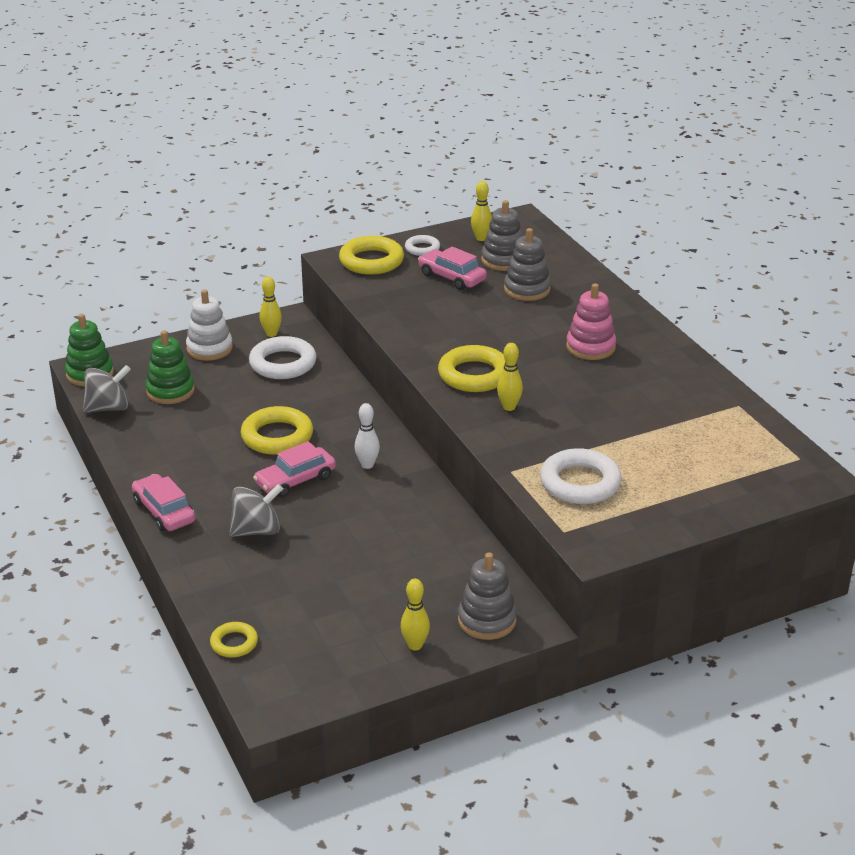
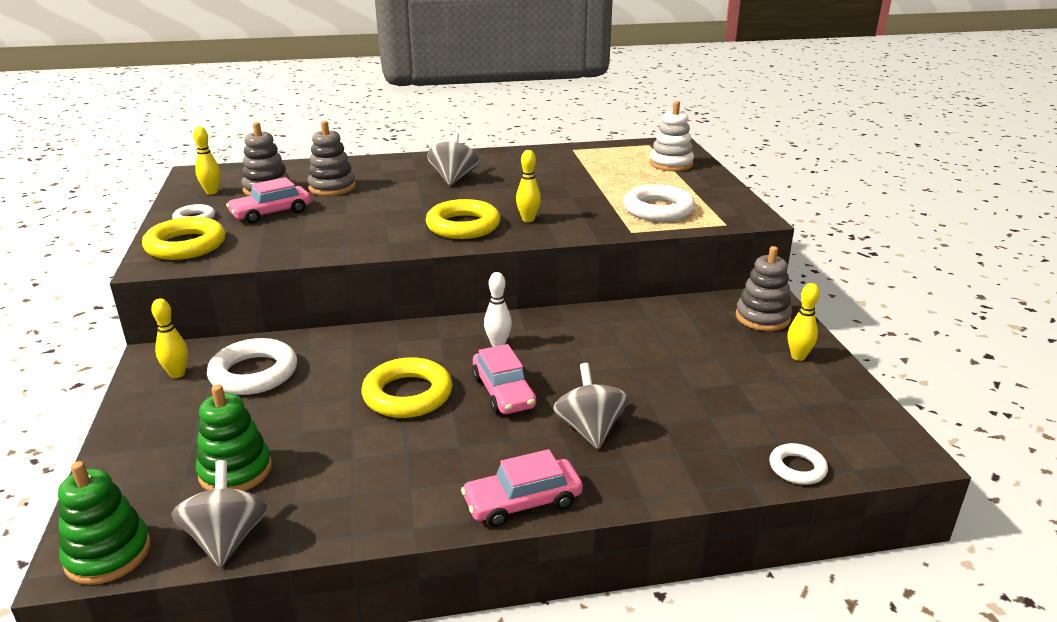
camera: 75 degrees left, 5 degrees down
(209, 348) = (160, 426): white stacking toy -> white stacking toy (671, 164)
(234, 643) = (797, 468): yellow ring -> white ring
(590, 347) = (453, 179): pink stacking toy -> grey spinning top

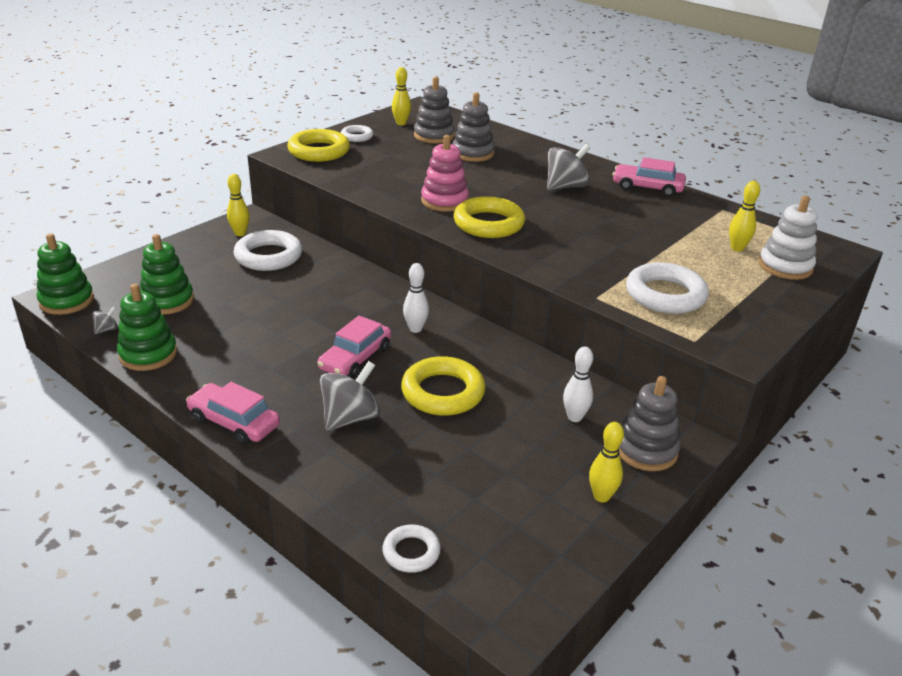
camera: 50 degrees right, 5 degrees up
(227, 539) = (106, 329): grey spinning top -> grey spinning top, size x0.46
(271, 213) = (401, 153): pink car -> pink car (647, 187)
(325, 522) = (148, 354): none -> green stacking toy
(394, 228) = (444, 201): none -> pink stacking toy
(407, 395) = (308, 321): yellow ring -> yellow ring (443, 392)
(528, 219) = (543, 244): yellow bowling pin -> yellow bowling pin (737, 248)
(698, 327) = (574, 417): none -> white bowling pin

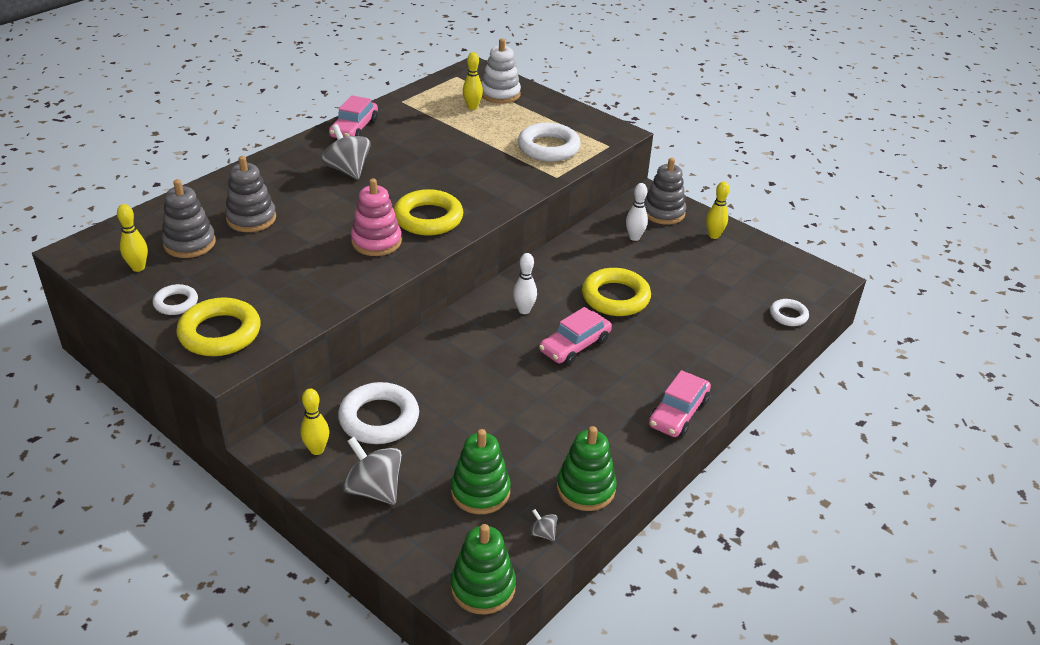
camera: 90 degrees left, 5 degrees up
(350, 418) = (658, 346): grey spinning top -> grey spinning top (374, 489)
(355, 358) = (574, 345): pink car -> pink car turned 105 degrees clockwise

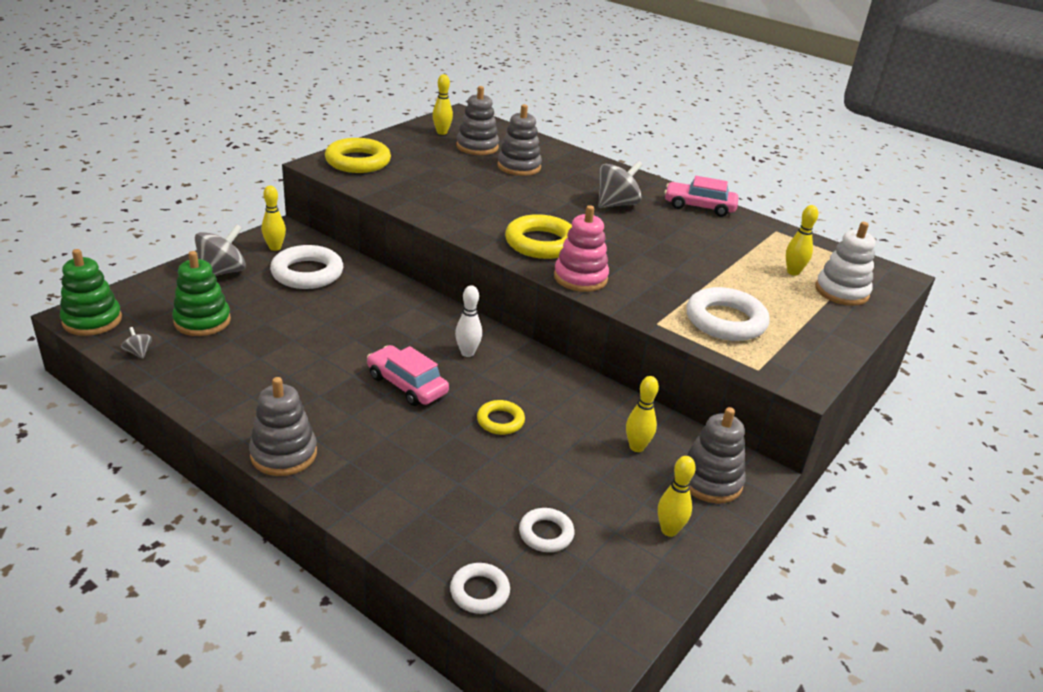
camera: 85 degrees right, 5 degrees down
(176, 303) = (396, 146): white ring -> white ring (546, 533)
(376, 242) = (494, 218): pink stacking toy -> pink stacking toy (580, 278)
(543, 533) = (138, 352): grey spinning top -> grey spinning top turned 75 degrees counterclockwise
(585, 488) = (186, 380): green stacking toy -> none
(615, 297) = (500, 421): yellow ring -> yellow ring, size x0.55
(634, 237) = (636, 447): white bowling pin -> yellow bowling pin
(678, 413) = (284, 454): pink car -> grey stacking toy

